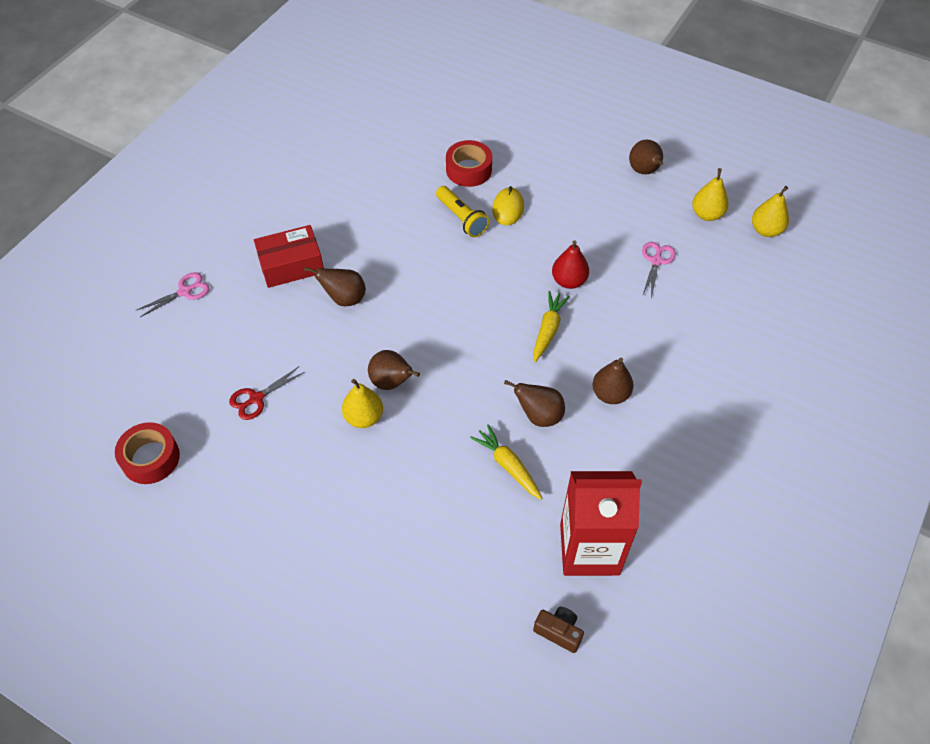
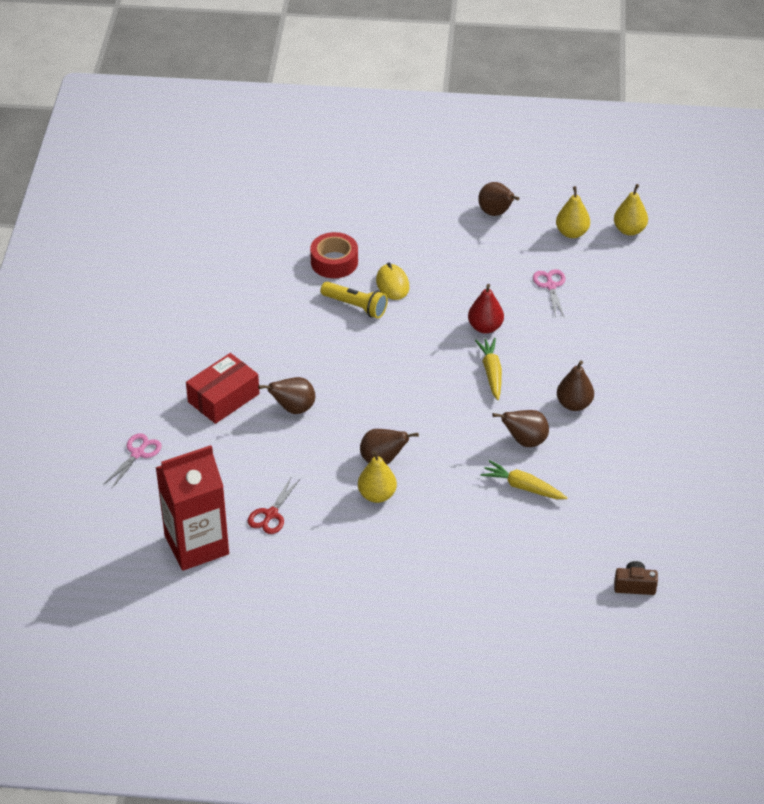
camera: 25 degrees left, 10 degrees down
(150, 458) = (210, 593): red tape -> none
(589, 549) = (624, 521): red carton -> red carton (196, 545)

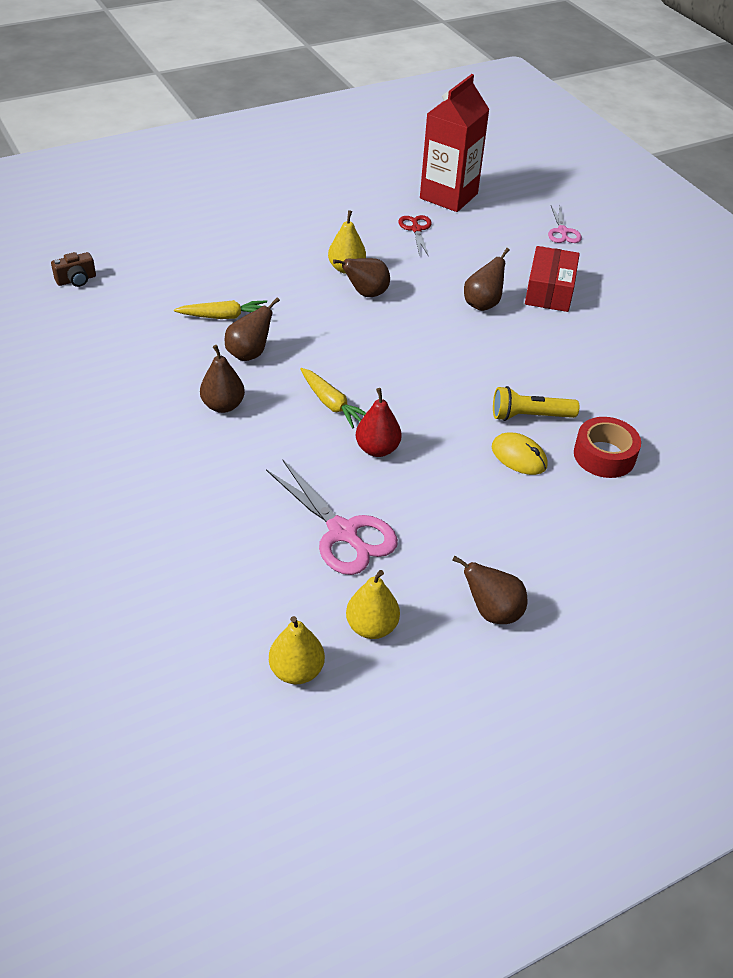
camera: 145 degrees right, 0 degrees up
(550, 286) = (342, 532): pink scissors -> pink scissors, size x1.73

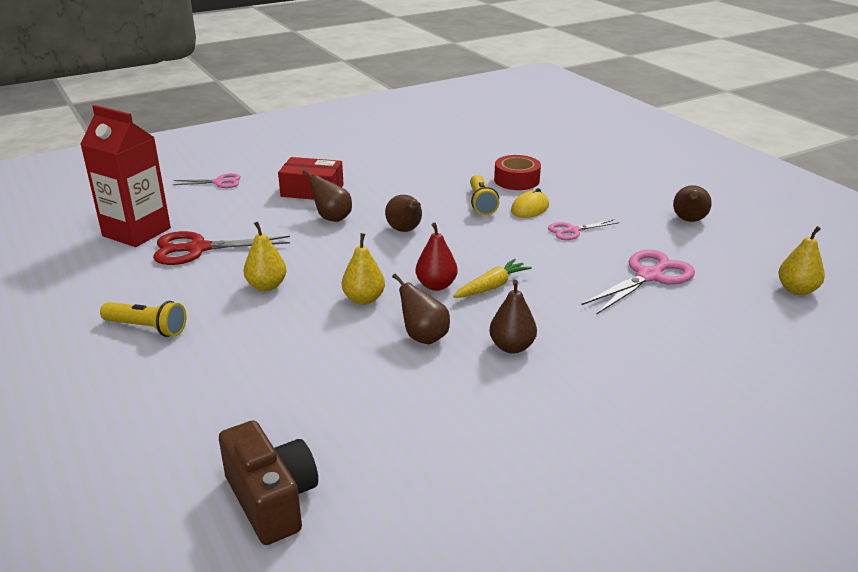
camera: 90 degrees left, 15 degrees down
(76, 280) = (272, 500): brown camera -> brown camera, size x1.85
(224, 316) = (357, 359): yellow carrot -> none
(288, 216) = (147, 328): none -> yellow flashlight
(366, 294) = (314, 274): brown pear -> brown pear (405, 230)
(371, 627) = (734, 262): yellow pear -> yellow pear (364, 299)
(377, 449) = (544, 264): red pear -> red pear (436, 285)
(416, 229) = (198, 249): red scissors -> red scissors, size x1.73
(458, 486) = (572, 231): none -> pink scissors

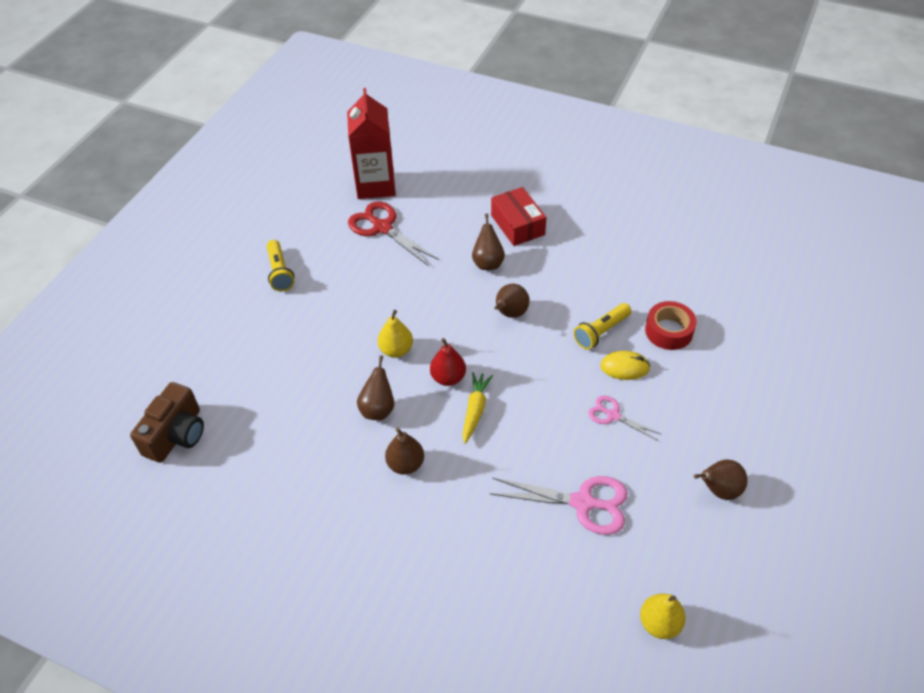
camera: 55 degrees right, 20 degrees up
(219, 182) = (478, 171): pink scissors -> none
(267, 286) = (369, 292): yellow pear -> none
(491, 287) = (475, 410): yellow carrot -> yellow carrot turned 90 degrees counterclockwise

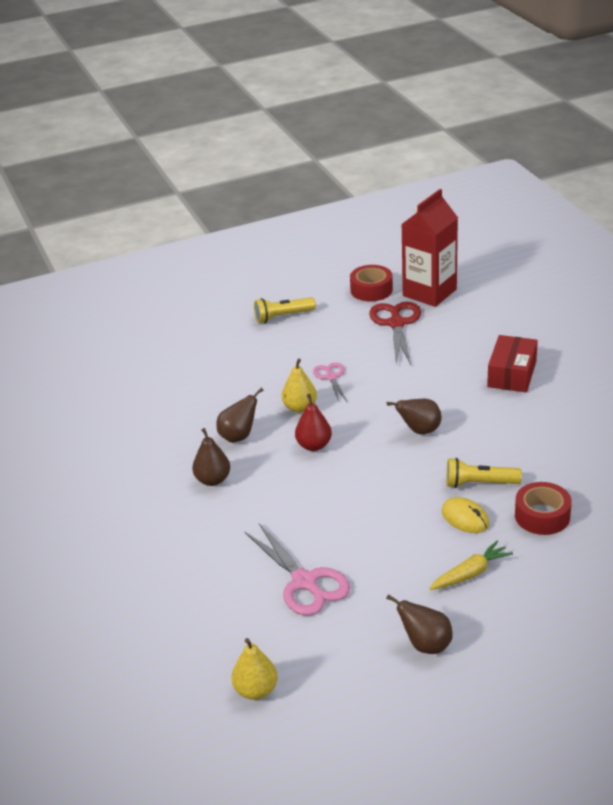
camera: 45 degrees right, 15 degrees down
(176, 435) = (96, 378): brown camera -> none
(280, 272) = (283, 316): yellow flashlight -> yellow flashlight turned 45 degrees clockwise
(326, 207) = (371, 290): none -> red tape
(475, 410) = (306, 477): yellow carrot -> yellow carrot (470, 573)
(488, 263) = (449, 388): brown pear -> none
(613, 415) = (408, 543): pink scissors -> pink scissors (331, 377)

